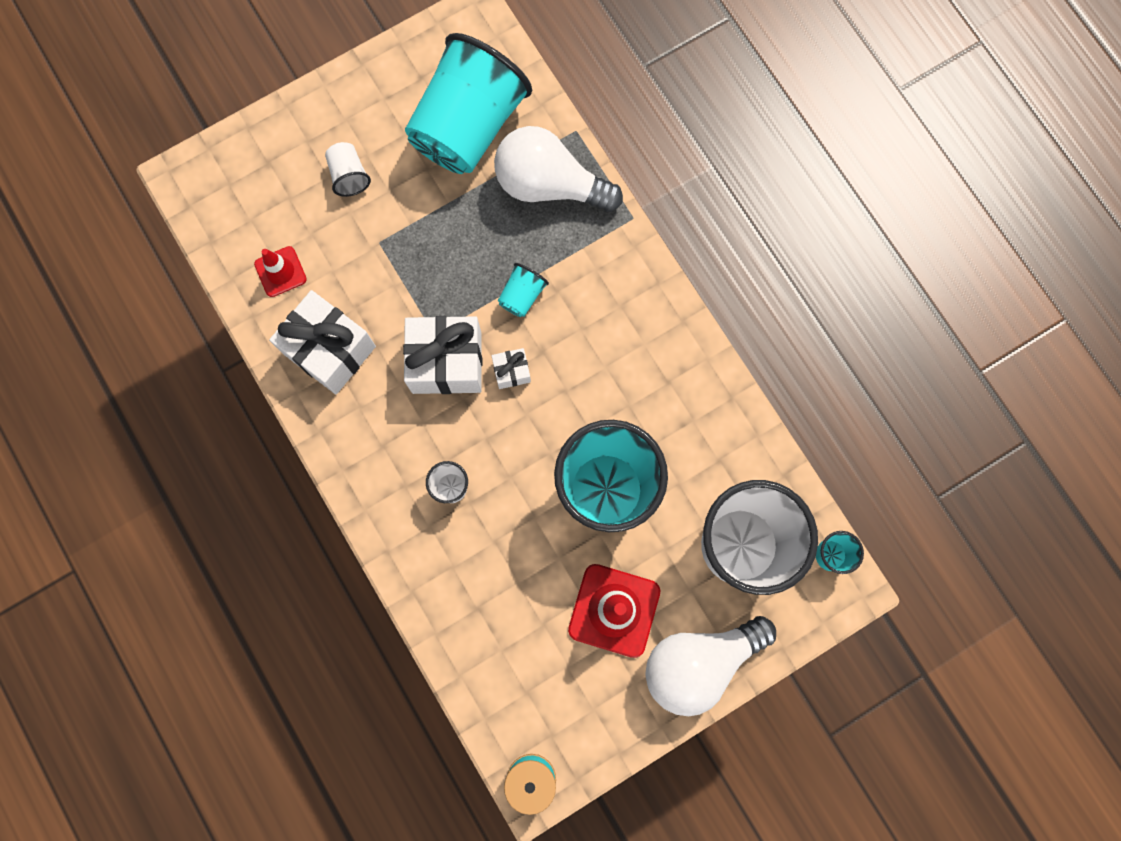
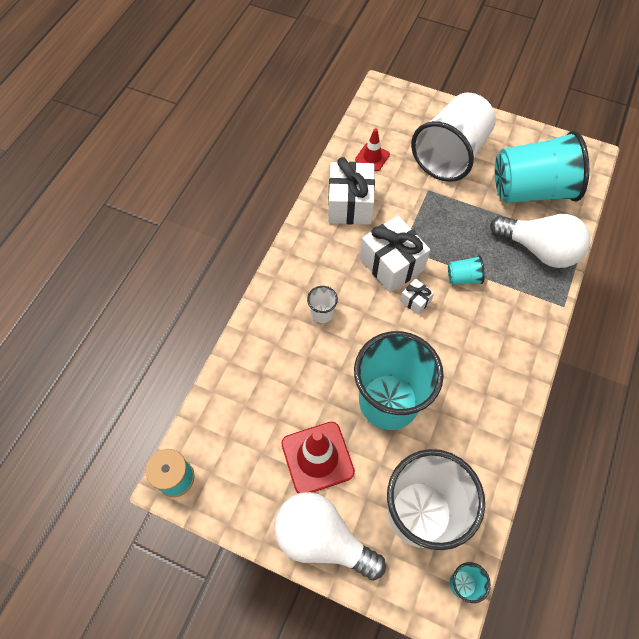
camera: 55 degrees right, 15 degrees down
(349, 176) = (450, 154): white cup -> white cup, size x2.50
(549, 185) = (539, 249): white light bulb -> white light bulb turned 135 degrees clockwise

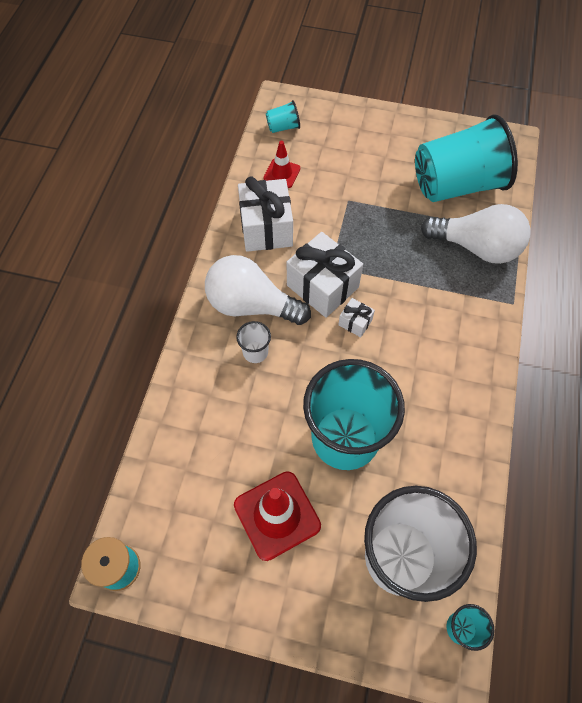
camera: 10 degrees left, 0 degrees up
(322, 539) = (298, 606): white light bulb -> white light bulb (251, 305)
(450, 154) = (365, 159): white cup -> none
(463, 277) = (402, 289): turquoise cup -> turquoise cup (283, 127)

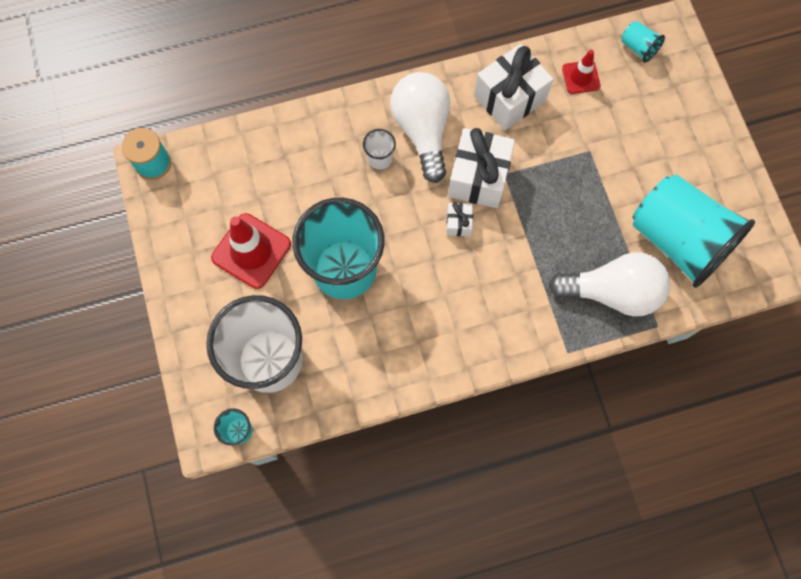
camera: 60 degrees right, 10 degrees up
(476, 247) = (612, 292): white light bulb -> white light bulb turned 75 degrees counterclockwise

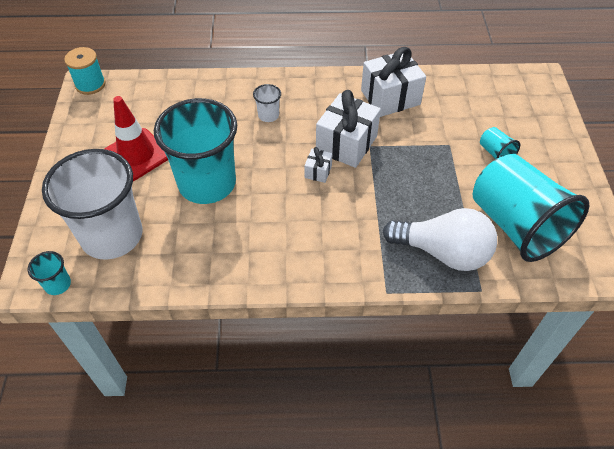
camera: 15 degrees right, 20 degrees down
(422, 130) = (310, 104): white light bulb -> none
(581, 77) = (454, 95): red traffic cone -> none
(638, 48) = (509, 85): turquoise cup -> turquoise cup (495, 153)

